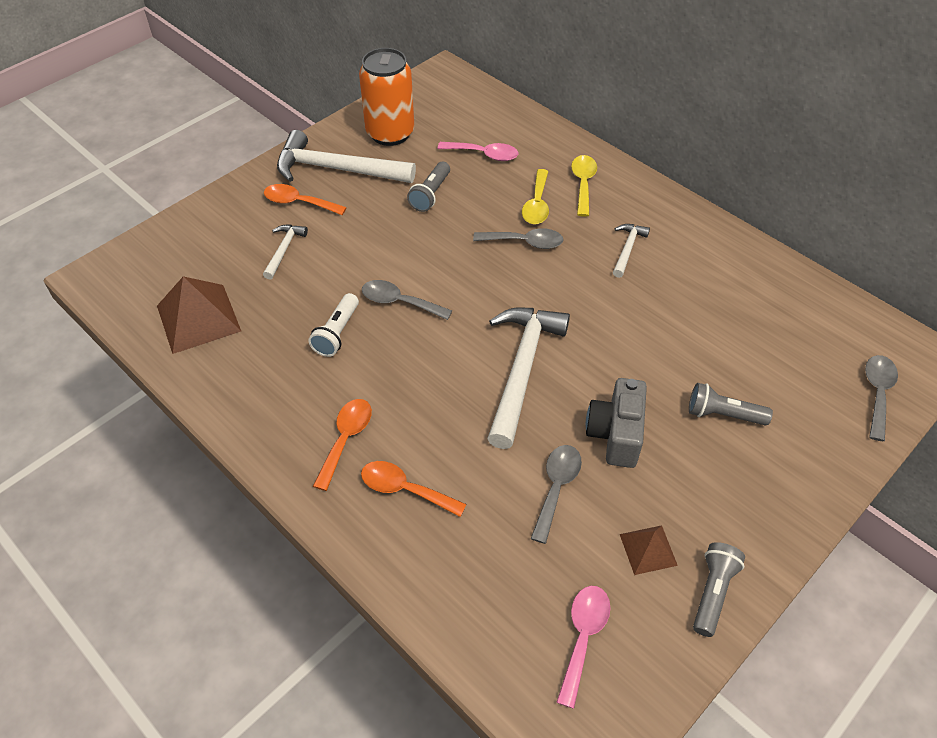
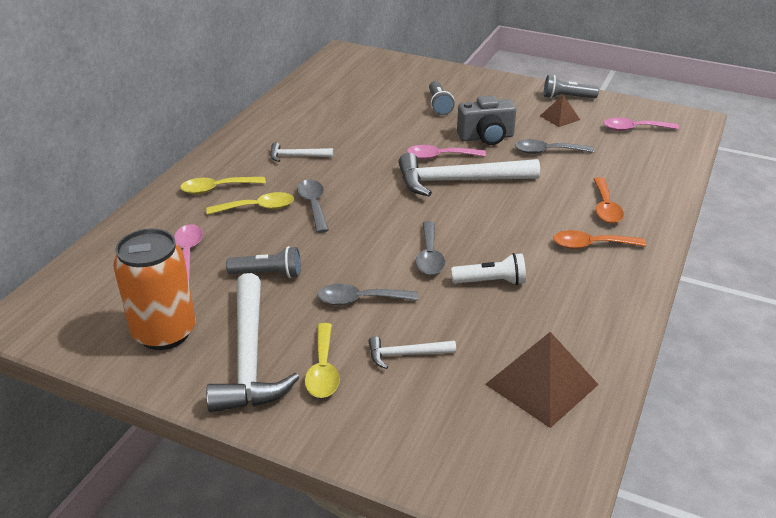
camera: 110 degrees left, 15 degrees down
(298, 202) = (323, 370): orange spoon -> yellow spoon
(583, 370) = (439, 156): none -> pink spoon
(877, 393) = (384, 64): grey spoon -> grey spoon (359, 300)

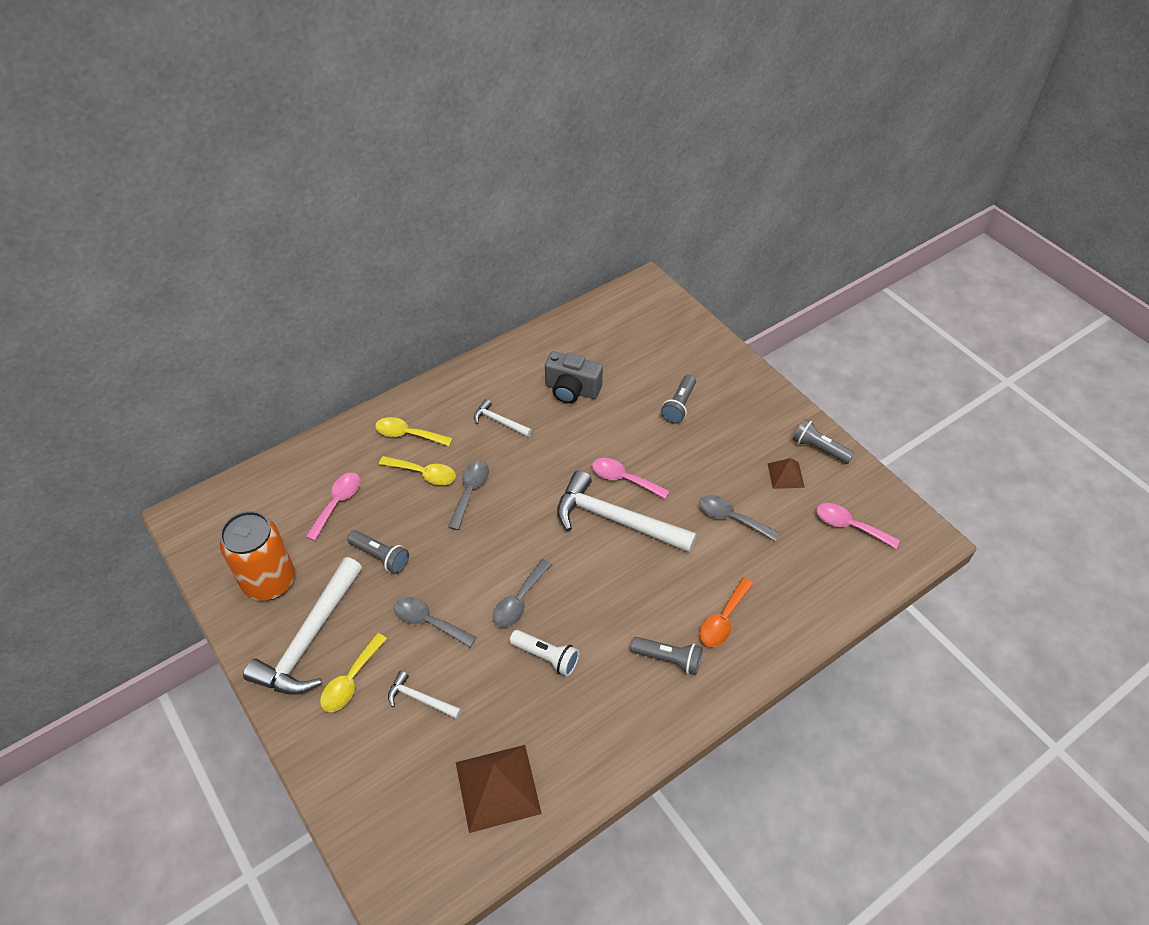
camera: 30 degrees right, 15 degrees up
(486, 137) = (688, 472): grey camera -> grey camera (572, 390)
(590, 245) = (668, 659): orange spoon -> grey flashlight

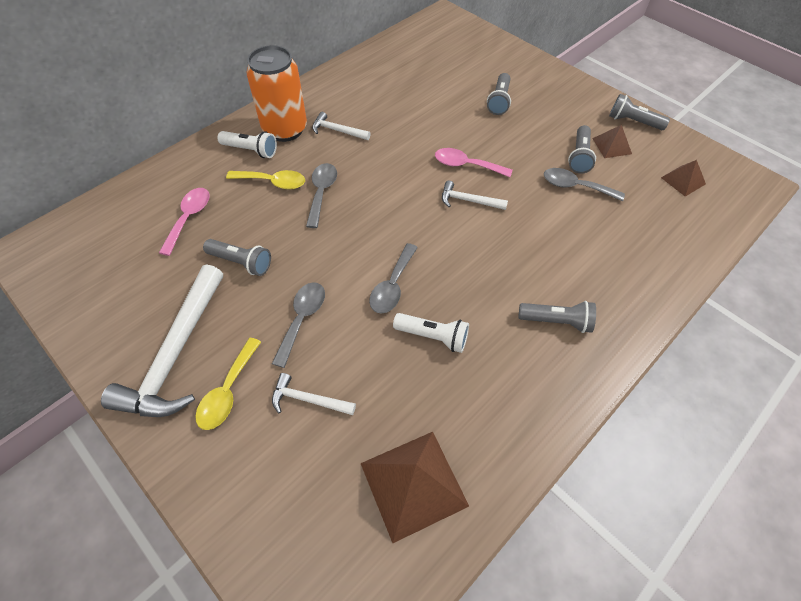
camera: 10 degrees left, 5 degrees up
(269, 581) = (125, 301): orange can -> orange can (285, 129)
(408, 434) = (251, 150): yellow spoon -> white flashlight
(428, 622) = (302, 319): grey spoon -> grey spoon turned 90 degrees clockwise
(572, 390) = (399, 99): grey camera -> none
(616, 519) = (468, 200): white hammer -> white hammer, size x0.48
(723, 620) = (598, 277): orange spoon -> none
(746, 483) = (579, 156): none -> grey flashlight
(849, 526) = (683, 180): pink spoon -> brown pyramid

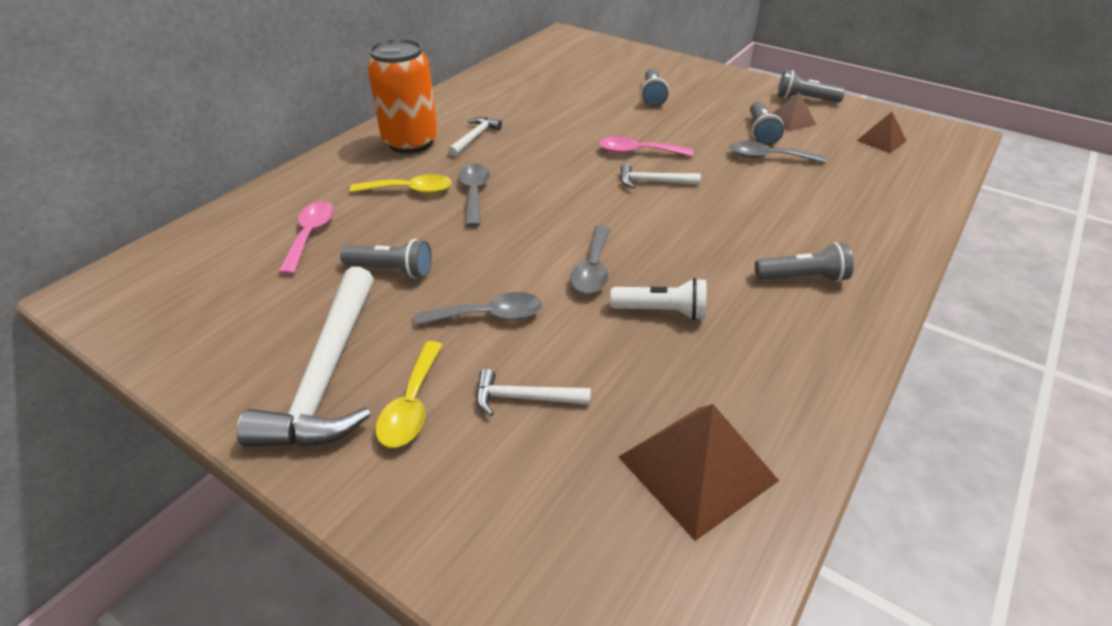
camera: 10 degrees left, 15 degrees down
(251, 150) = (373, 165): white flashlight -> none
(302, 319) = (489, 316): grey spoon -> grey spoon turned 75 degrees clockwise
(337, 130) = (475, 137): white hammer -> white hammer turned 105 degrees clockwise

